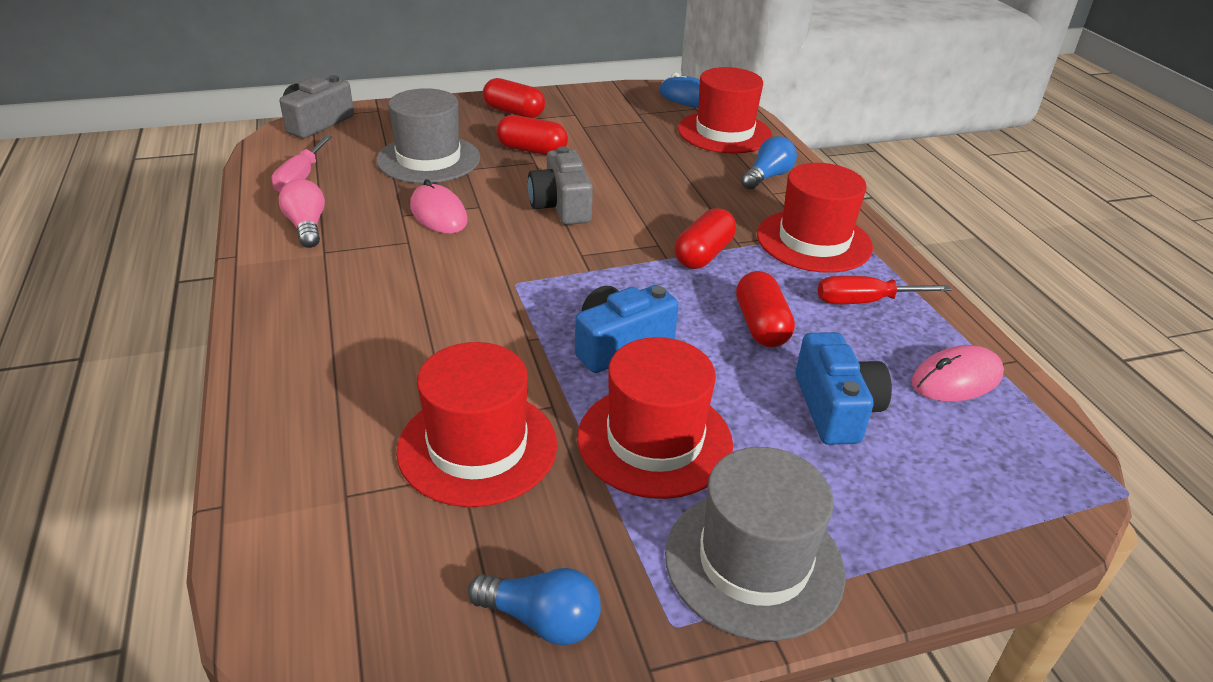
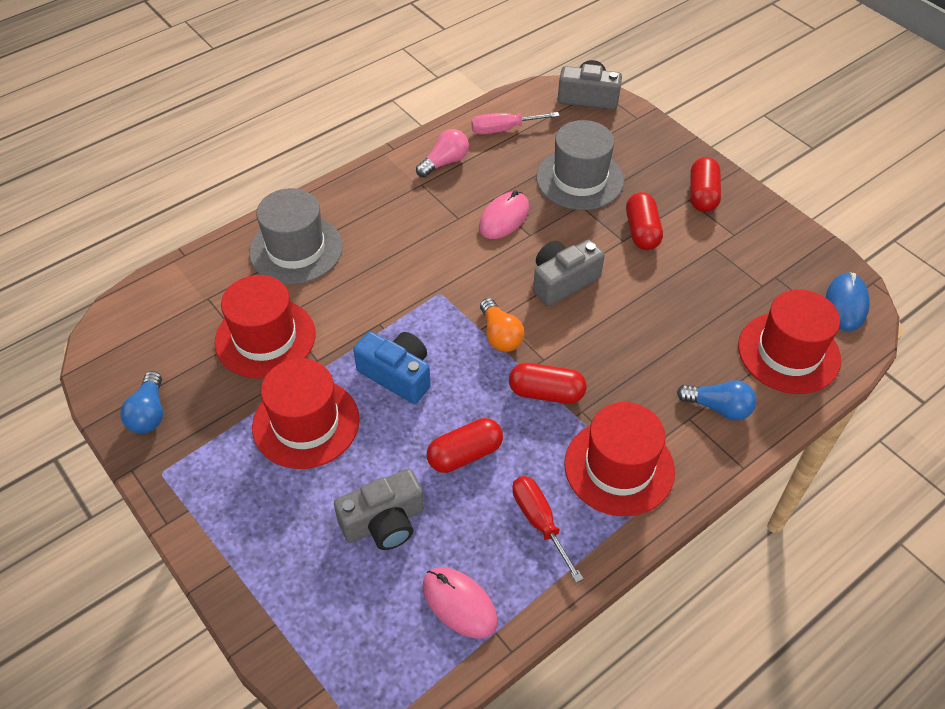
camera: 70 degrees right, 15 degrees up
(608, 261) = (500, 335): none -> orange light bulb
(754, 562) = (218, 501): grey hat -> grey hat (296, 249)
(835, 408) = (384, 522): blue camera -> grey camera

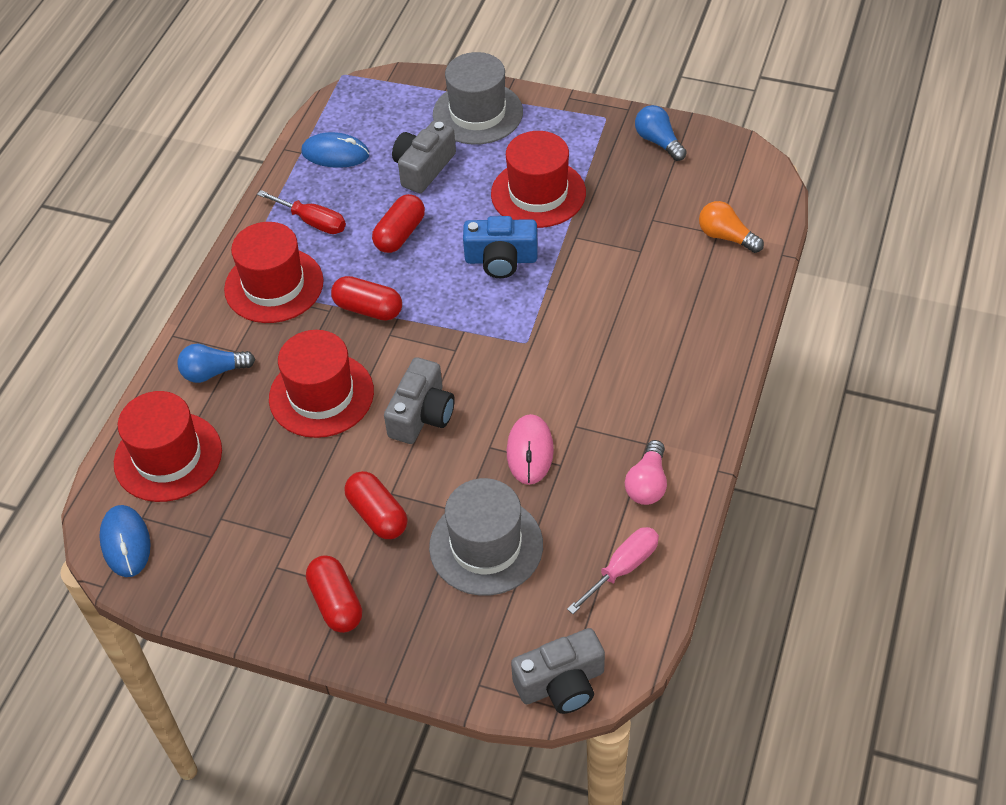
camera: 150 degrees right, 0 degrees up
(265, 338) = (634, 230): red hat -> red hat (321, 395)
(296, 249) = (693, 311): grey hat -> grey hat (477, 113)
(459, 603) = (335, 154): pink mouse -> blue mouse
(500, 335) = (442, 334): orange light bulb -> orange light bulb (726, 237)
(546, 393) = (368, 309): red capsule -> red capsule turned 45 degrees clockwise

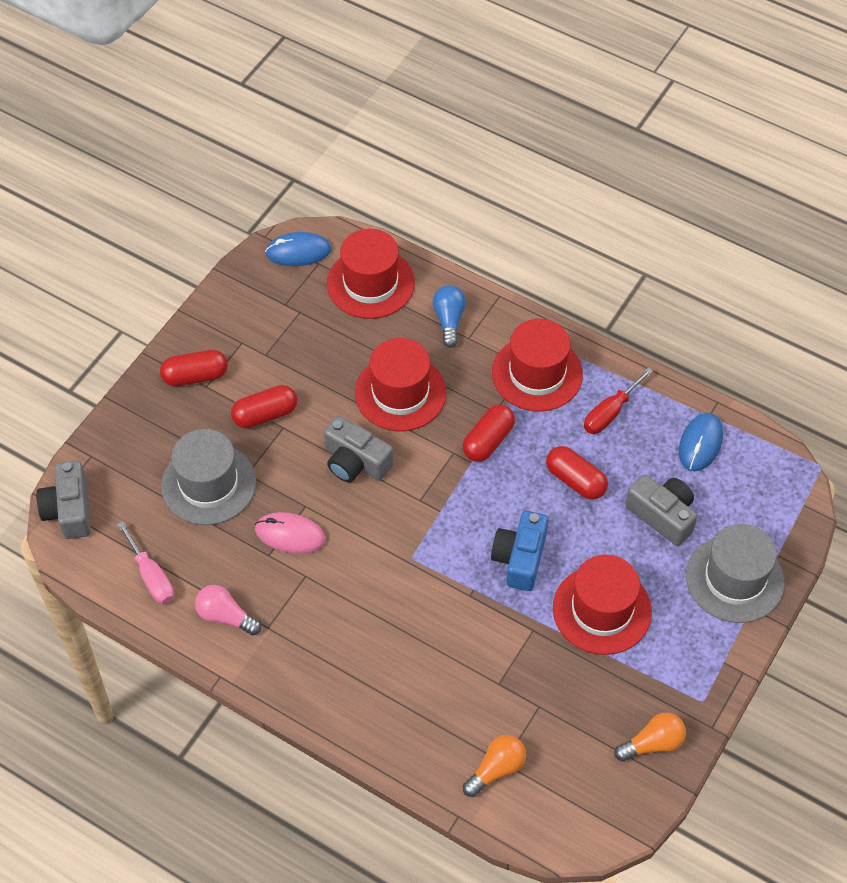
camera: 100 degrees right, 5 degrees up
(658, 142) = (653, 743): blue light bulb -> orange light bulb

